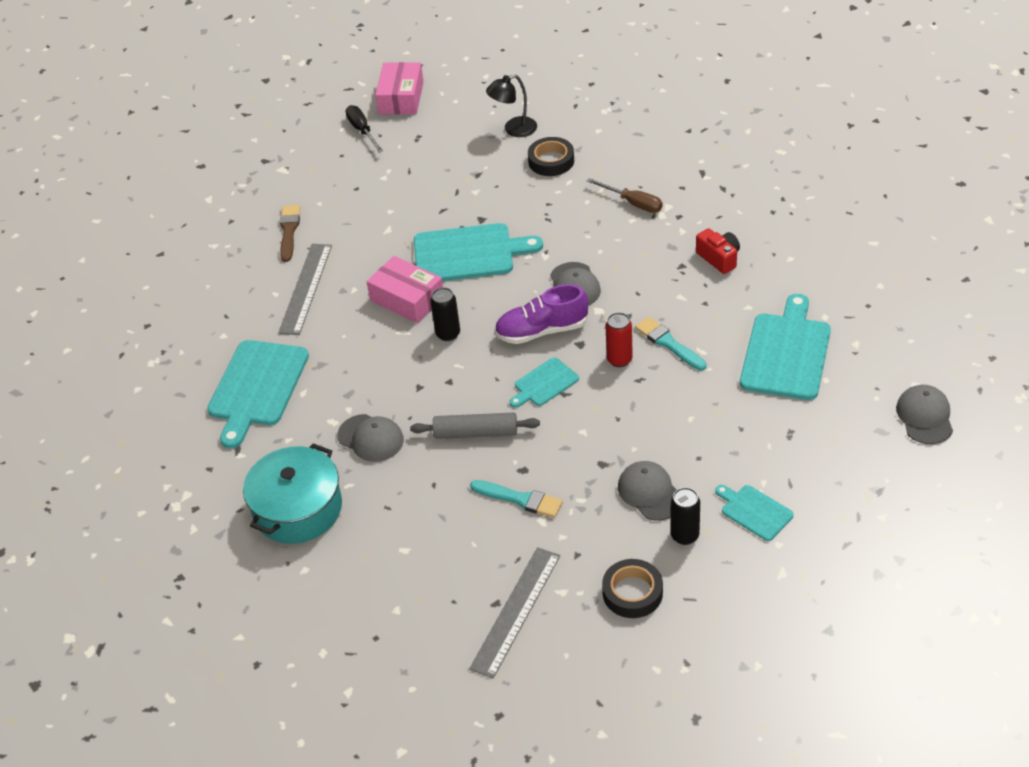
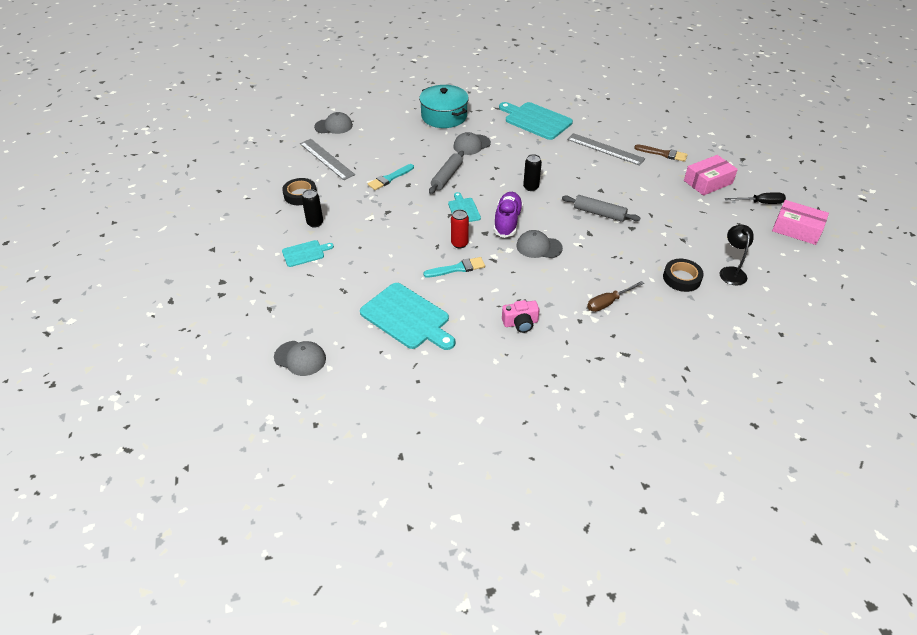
camera: 110 degrees right, 0 degrees up
(407, 299) = (572, 180): pink box -> pink box (708, 182)
(468, 253) = (599, 213): turquoise cutting board -> grey rolling pin
(650, 492) = (353, 221): grey cap -> grey cap (334, 126)
(719, 258) = (520, 323): red camera -> pink camera

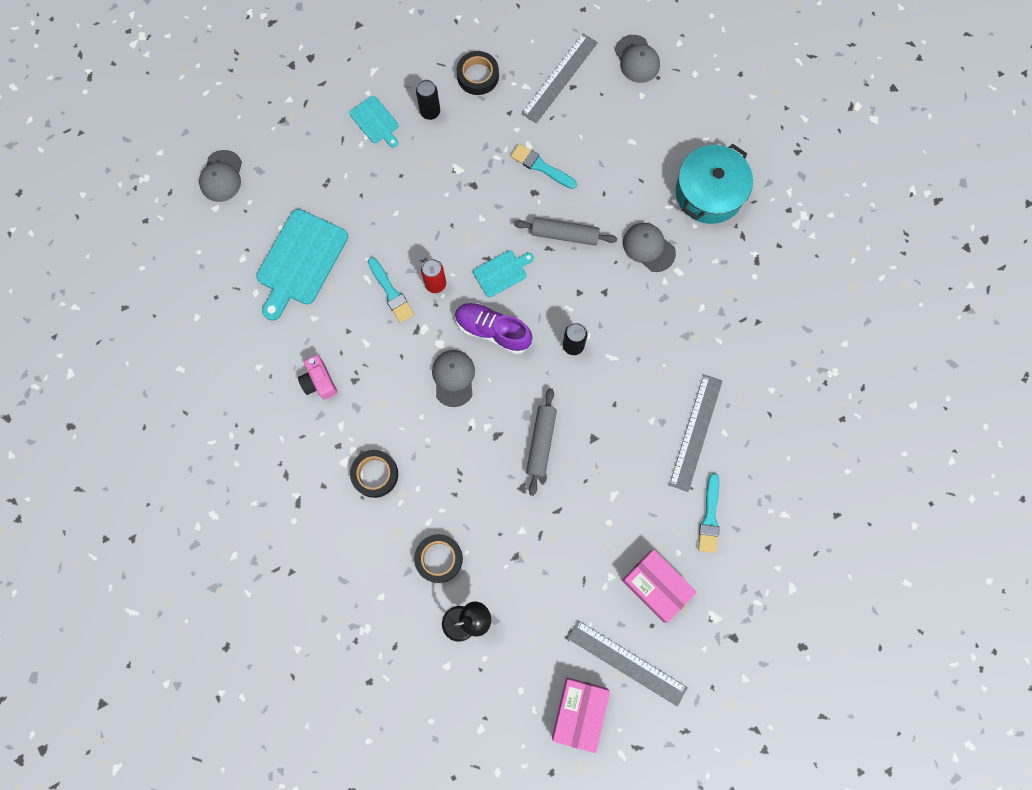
camera: 75 degrees right, 30 degrees up
(507, 221) = (492, 331): purple shoe -> purple shoe turned 150 degrees counterclockwise
(536, 120) = (741, 321): turquoise cutting board -> none
(608, 302) = (375, 474): brown screwdriver -> black tape
(663, 154) = (710, 517): brown brush -> turquoise brush
(760, 203) = (627, 662): black screwdriver -> grey ruler

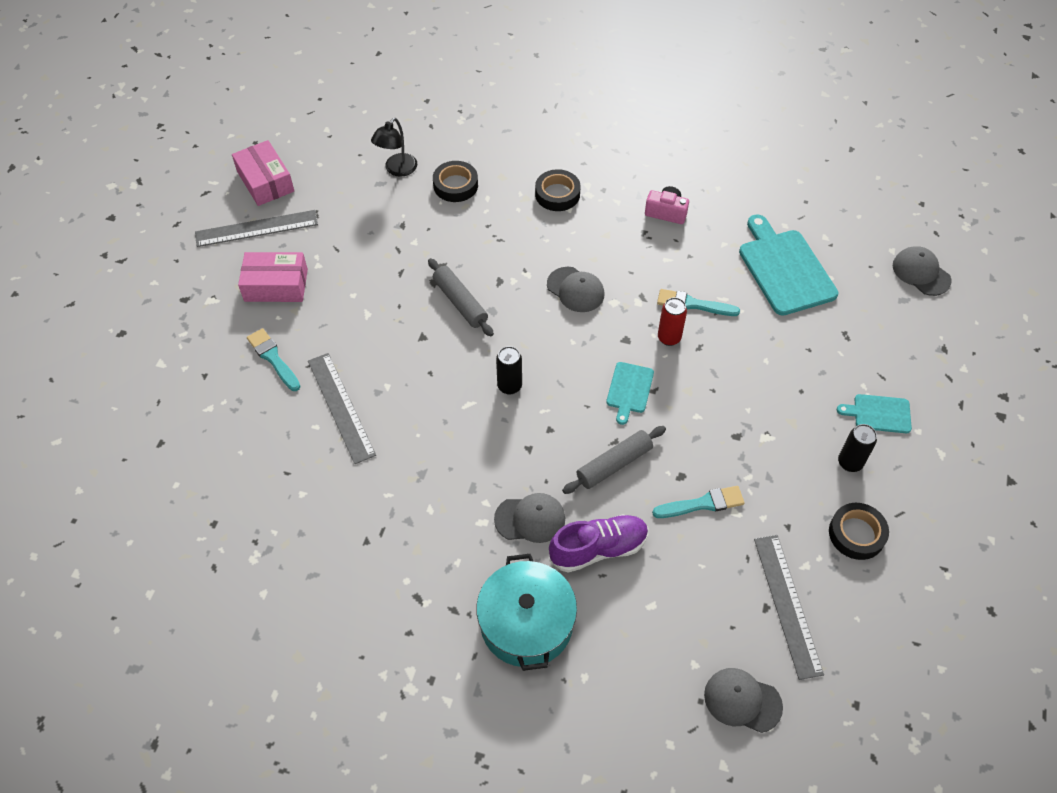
camera: 135 degrees right, 20 degrees down
(492, 331) = (585, 343): purple shoe -> purple shoe (598, 549)

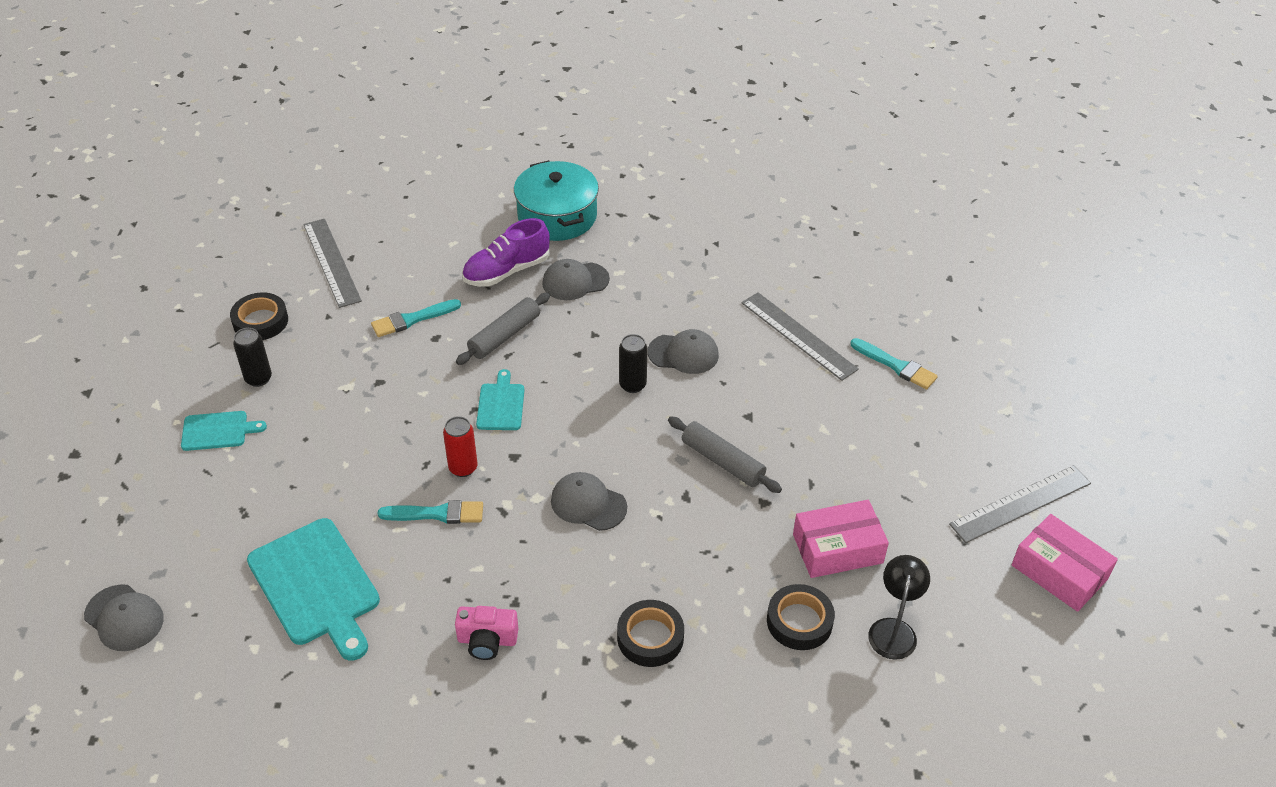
camera: 165 degrees right, 10 degrees down
(276, 285) = (947, 440): pink box -> pink box (837, 548)
(742, 700) = (371, 201): grey cap -> grey cap (683, 354)

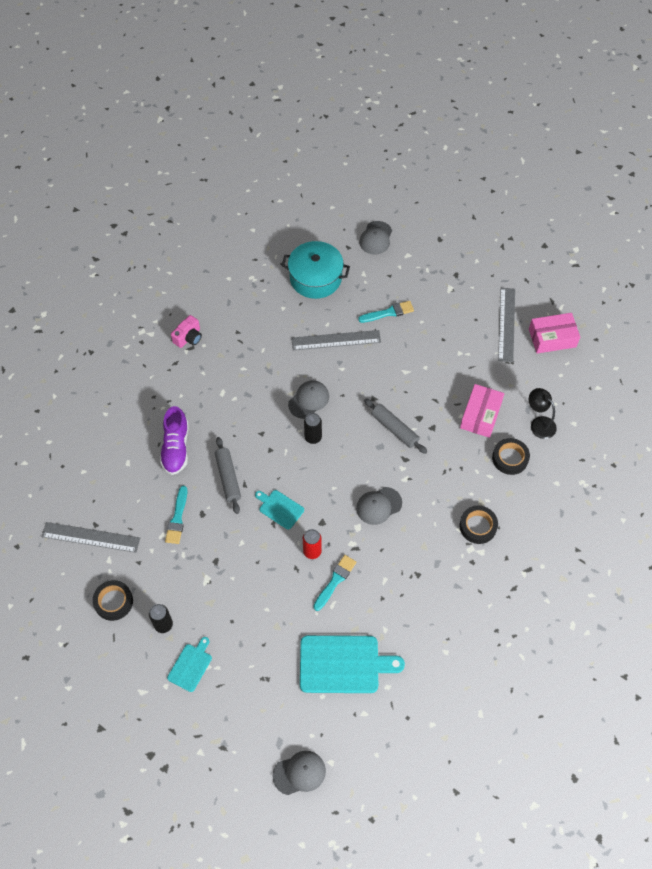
camera: 55 degrees left, 15 degrees up
(487, 640) = (432, 599): pink camera -> pink camera (188, 337)
(557, 216) = (149, 395): turquoise pot -> turquoise pot (315, 278)
(575, 281) = (212, 418): grey cap -> grey cap (376, 238)
(722, 461) = (394, 429): grey rolling pin -> grey rolling pin turned 60 degrees clockwise

